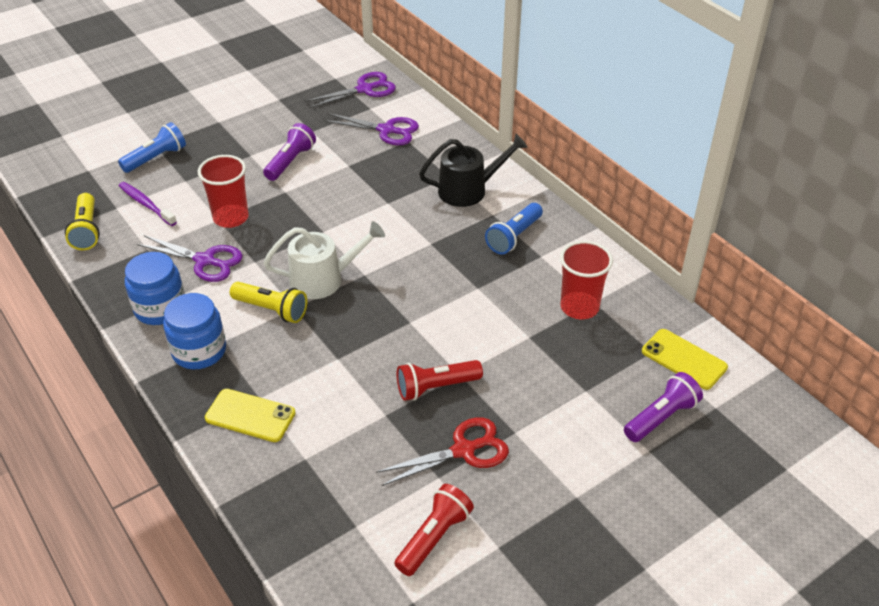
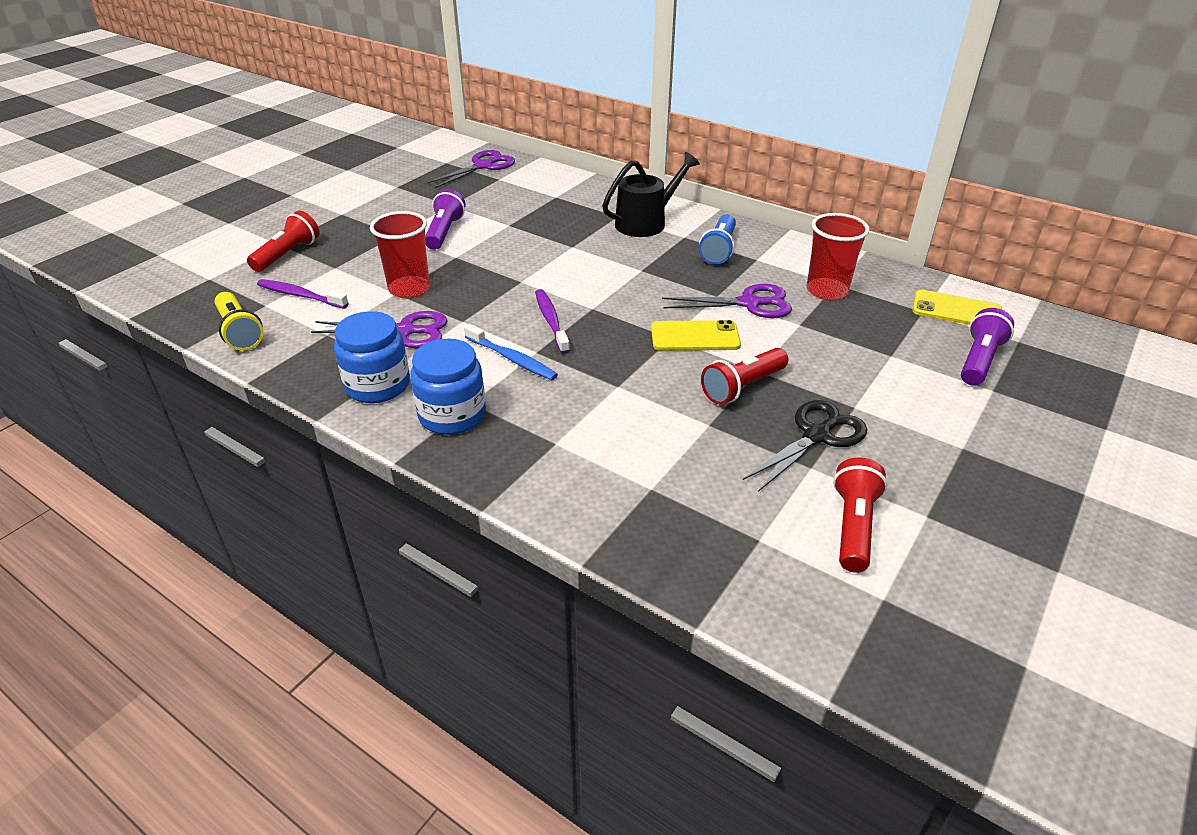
camera: 20 degrees left, 5 degrees down
(156, 158) = (288, 254): blue flashlight -> red flashlight
(250, 416) = (557, 463): yellow phone -> yellow phone (695, 336)
(271, 310) = (512, 359): yellow flashlight -> blue toothbrush
(323, 279) = (551, 321): white watering can -> purple toothbrush
(386, 130) = (528, 192): purple scissors -> purple scissors (749, 303)
(464, 450) = (817, 436): red scissors -> black scissors

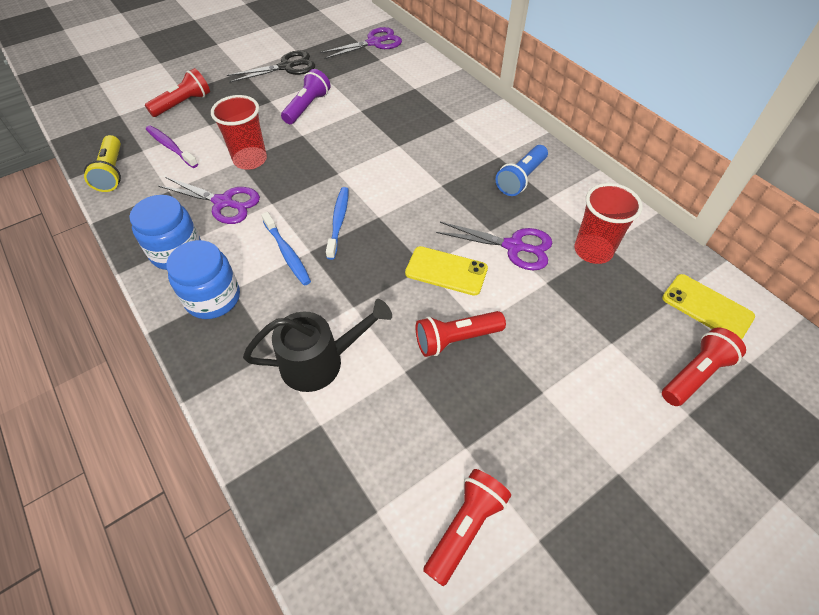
camera: 20 degrees right, 15 degrees up
(551, 321) = (338, 221): purple toothbrush -> blue toothbrush
(646, 223) = (474, 133): black watering can -> black watering can (319, 361)
(817, 436) = (490, 414): black scissors -> black scissors (287, 67)
(979, 360) = (695, 374): purple flashlight -> red flashlight

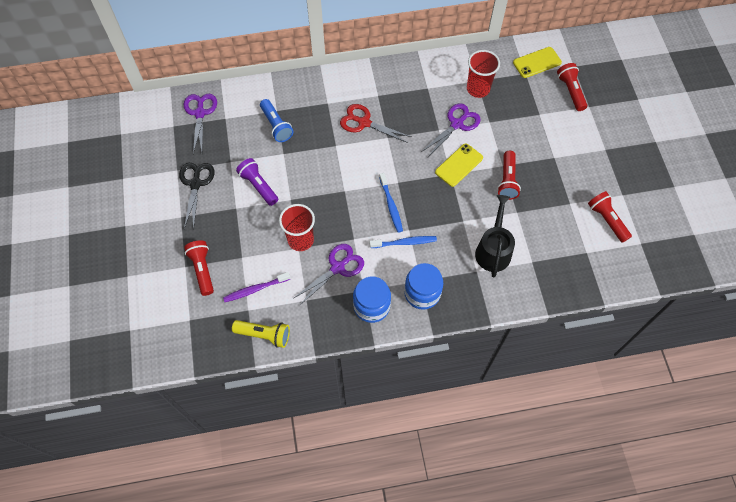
camera: 65 degrees left, 10 degrees up
(338, 221) = (391, 206): blue toothbrush -> blue toothbrush turned 135 degrees counterclockwise
(448, 158) = (364, 122): none -> red scissors
(521, 179) = (404, 94): blue flashlight -> blue flashlight (276, 126)

